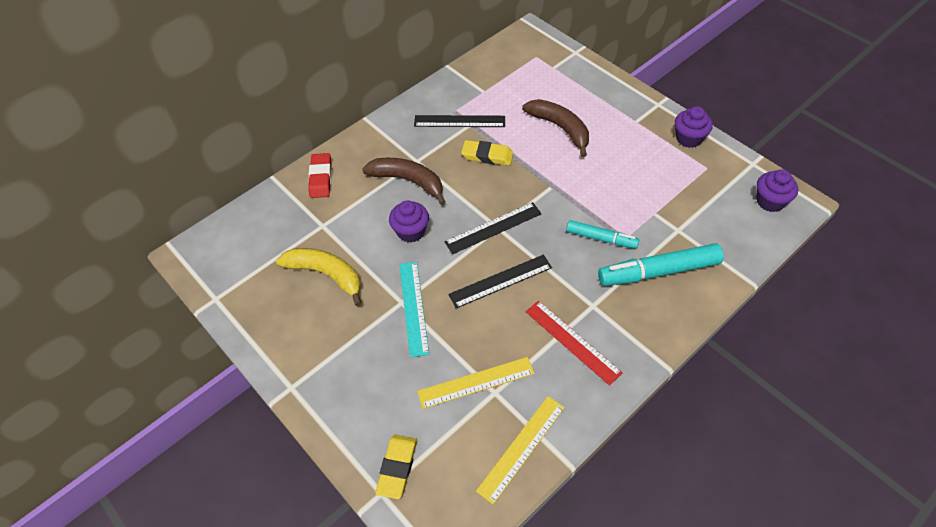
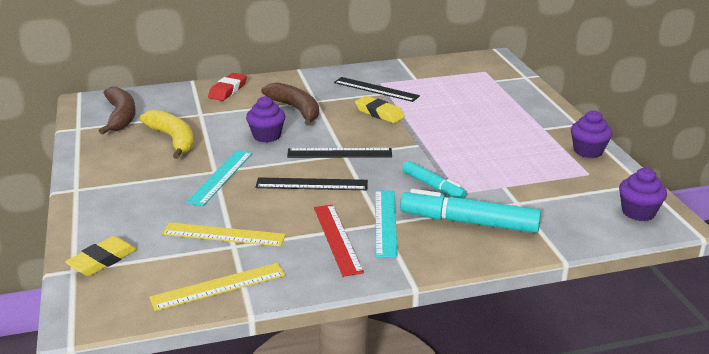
camera: 25 degrees right, 25 degrees down
(560, 128) = (464, 114): brown banana -> brown banana (121, 116)
(595, 302) = (385, 222): none -> turquoise ruler

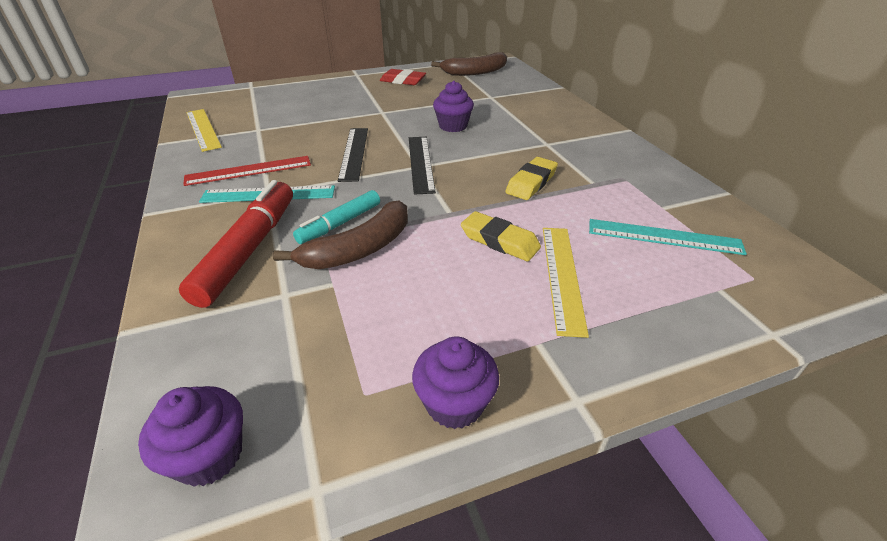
camera: 85 degrees right, 10 degrees up
(102, 260) = (258, 92): yellow eraser -> yellow eraser (499, 241)
(173, 139) = (438, 92): yellow banana -> none
(220, 177) = (371, 115): turquoise ruler -> turquoise ruler (664, 237)
(224, 234) = (276, 124): yellow ruler -> yellow ruler (562, 276)
(228, 90) = (548, 102): red eraser -> red eraser (403, 81)
(296, 109) = (519, 135): brown banana -> brown banana (359, 249)
(376, 89) = (603, 178): black ruler -> none
(469, 222) = (249, 250): turquoise marker -> red marker

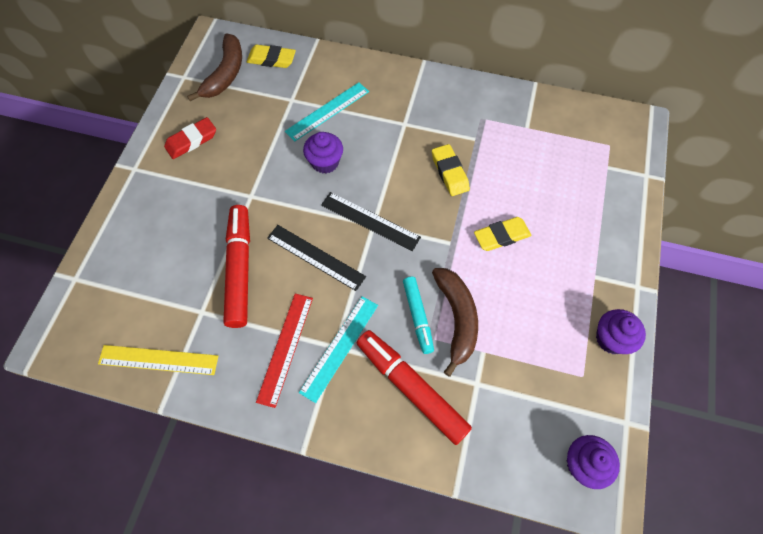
camera: 55 degrees left, 25 degrees up
(310, 129) = (240, 269): none -> red marker
(514, 80) = (271, 59): none -> yellow eraser
(562, 276) = (554, 228): yellow ruler -> none
(664, 237) = (553, 152): turquoise ruler -> turquoise ruler (327, 111)

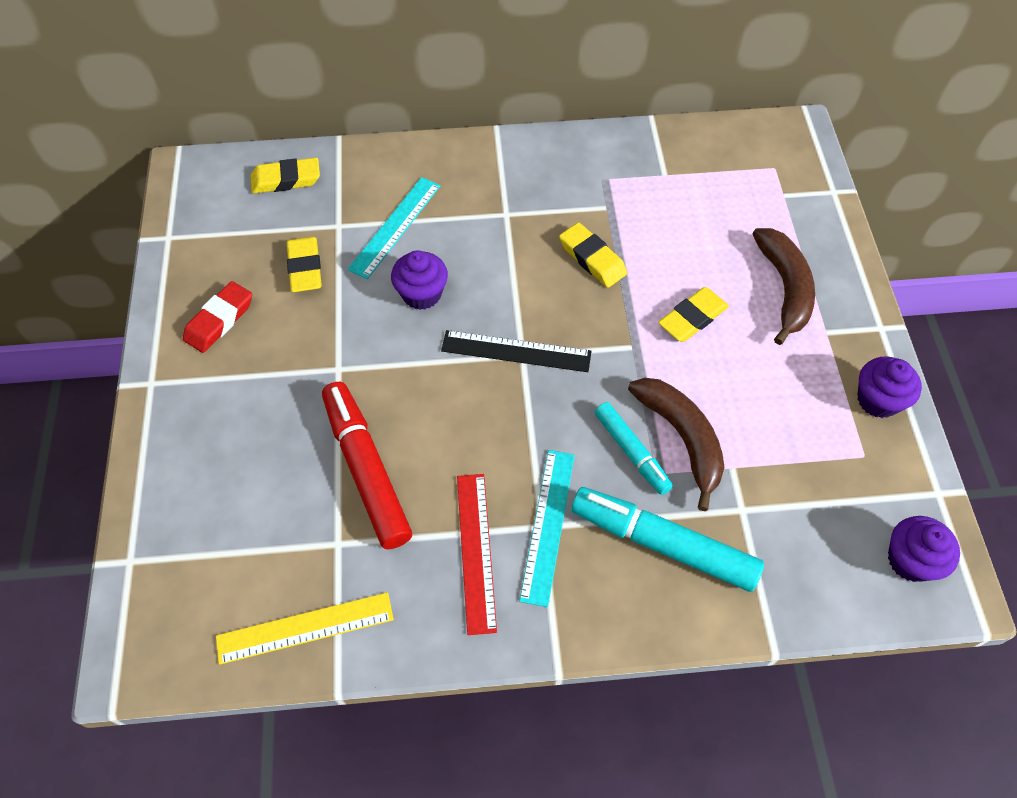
camera: 20 degrees left, 5 degrees down
(225, 74) = (228, 217): brown banana -> brown banana (784, 288)
(258, 122) = (305, 268): none -> yellow eraser
(316, 257) = (464, 420): black ruler -> none
(411, 388) = (663, 543): red marker -> turquoise marker

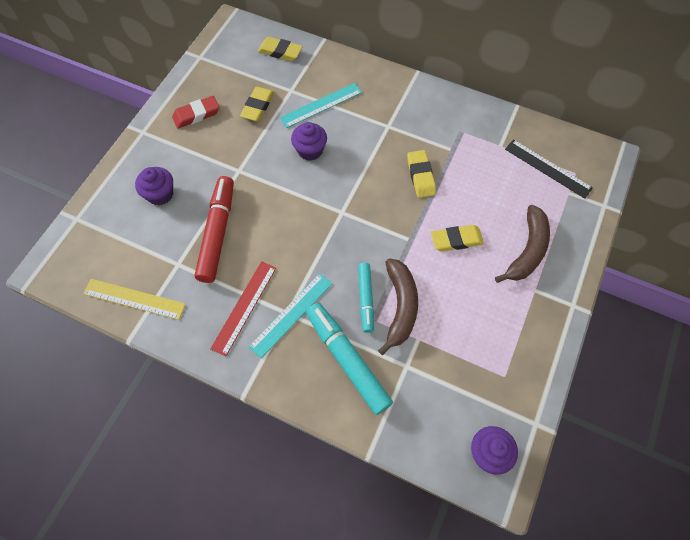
camera: 30 degrees right, 5 degrees up
(516, 351) = (340, 208): black ruler -> black ruler (547, 168)
(878, 400) = (538, 348): purple cupcake -> purple cupcake (160, 194)

